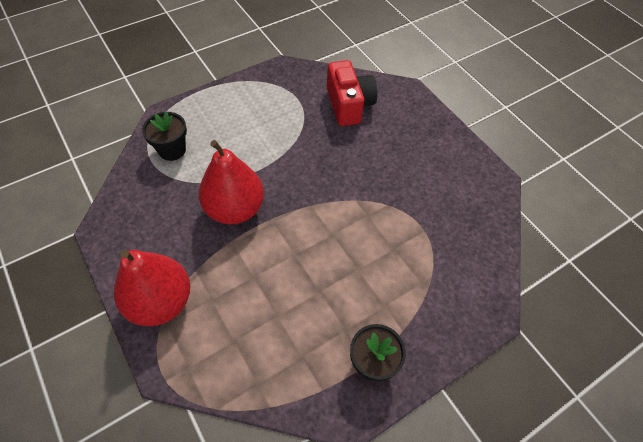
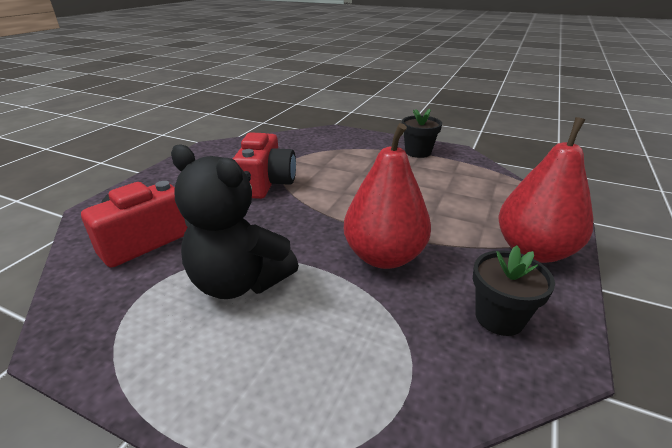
camera: 120 degrees left, 25 degrees down
(172, 150) = (362, 376): black flower pot -> black flower pot (499, 317)
(272, 133) = (239, 282): none -> black teddy bear
(386, 191) = (266, 183): none -> red camera

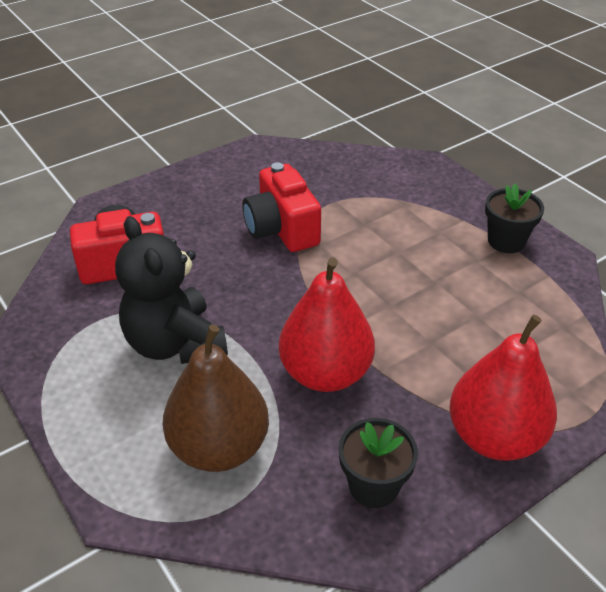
camera: 30 degrees right, 10 degrees up
(266, 183) = (282, 229): red camera -> red camera turned 120 degrees clockwise
(351, 347) = (219, 447): none -> brown pear

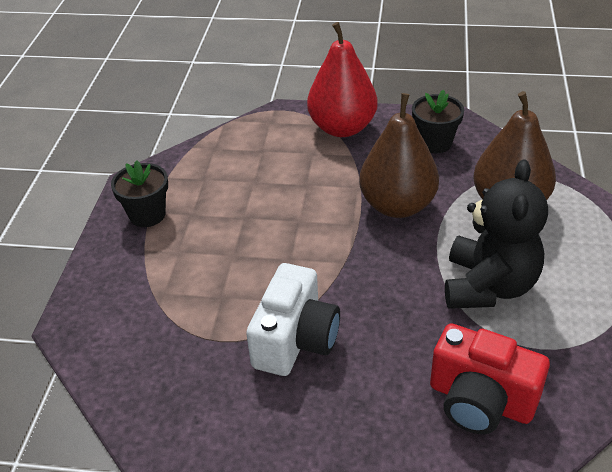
camera: 135 degrees left, 0 degrees up
(282, 229) = (295, 340): red camera -> white camera
(325, 373) = (397, 206): red pear -> brown pear

